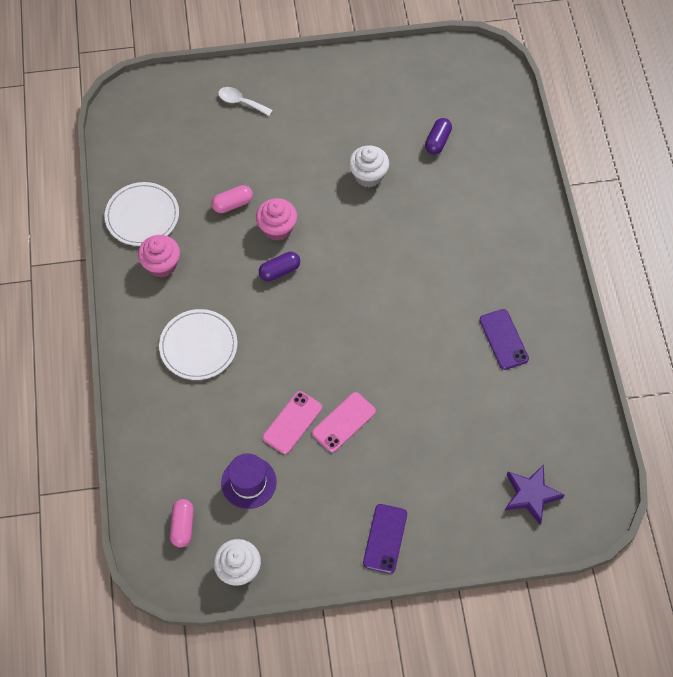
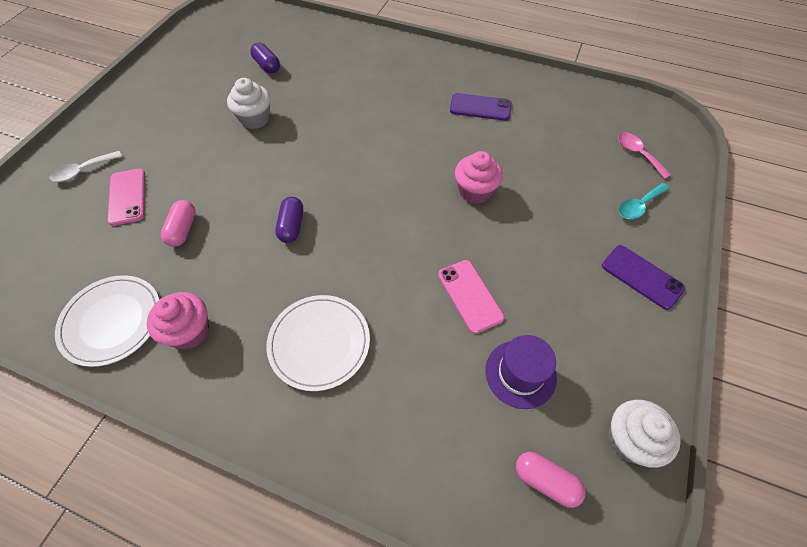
camera: 60 degrees left, 5 degrees down
(277, 228) = (244, 206): pink cupcake -> pink cupcake (475, 191)
(343, 422) = (495, 251): pink phone -> pink phone (127, 197)
(463, 514) = (638, 206): none -> turquoise spoon
(531, 495) = (638, 154): purple star -> pink spoon

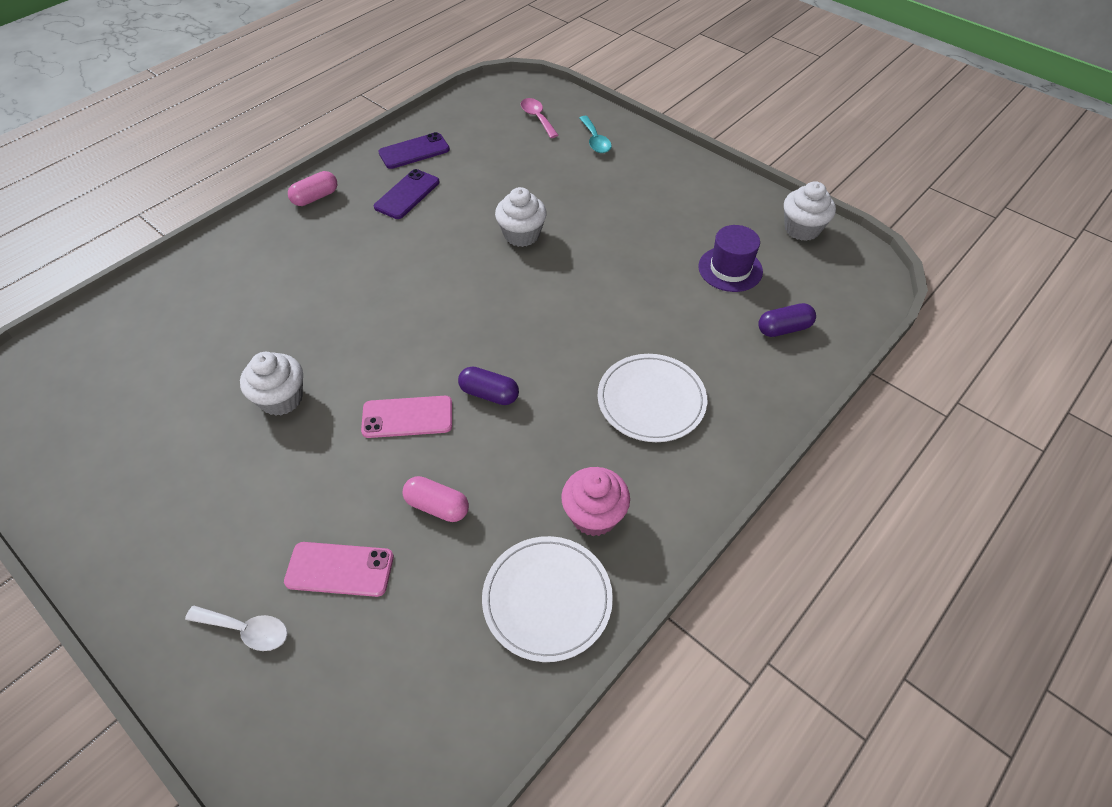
camera: 70 degrees left, 5 degrees down
(83, 171) = (246, 630): white spoon -> white spoon turned 60 degrees counterclockwise
(267, 65) = (178, 366): purple capsule -> purple capsule (783, 328)
(470, 296) = (642, 276): pink phone -> pink phone (407, 417)
(475, 191) = (521, 235): pink cupcake -> white cupcake
(545, 481) = (822, 285): pink capsule -> pink capsule (315, 197)
(638, 154) = (537, 118): pink spoon -> pink spoon turned 75 degrees clockwise
(642, 277) = (667, 167): purple phone -> purple phone (414, 151)

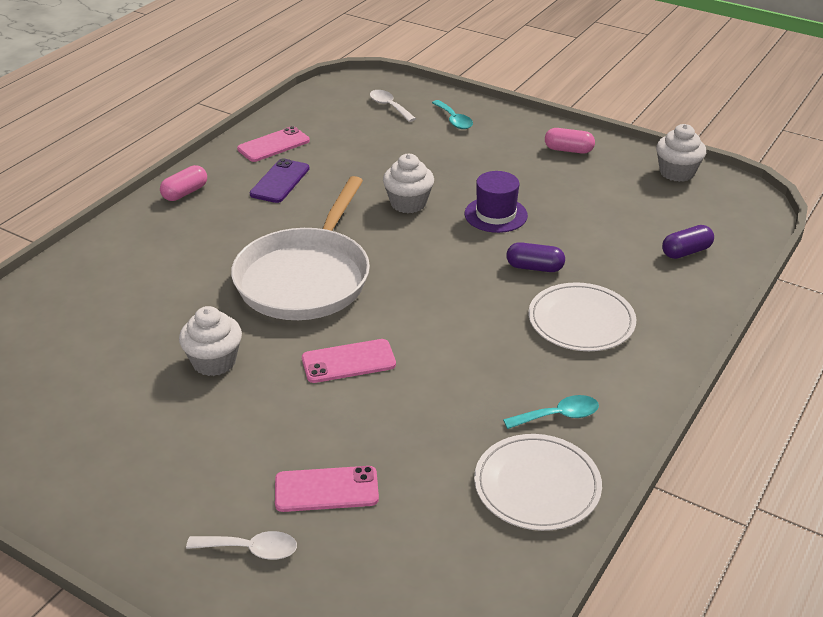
camera: 10 degrees left, 15 degrees down
(397, 311) = (306, 278): none -> white pan
(414, 151) = (273, 145): purple phone -> pink phone
(437, 506) = (404, 428): pink capsule -> pink capsule (568, 150)
(489, 394) = (423, 334): purple capsule -> purple capsule (534, 267)
(537, 118) = (389, 106): pink spoon -> white spoon
(594, 515) = (558, 416): pink cupcake -> turquoise spoon
(730, 269) = (620, 210): purple hat -> purple hat (496, 214)

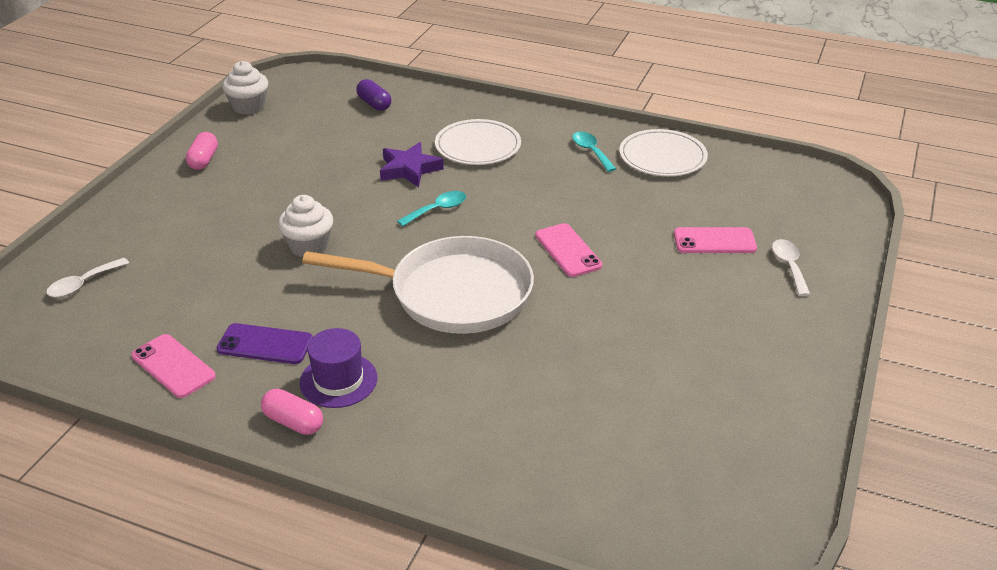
camera: 100 degrees left, 0 degrees up
(214, 361) = (597, 328): white cupcake -> none
(326, 489) = (714, 241): pink phone -> pink phone turned 75 degrees counterclockwise
(454, 120) = (128, 233): turquoise spoon -> turquoise spoon (437, 210)
(496, 214) = (326, 193): purple hat -> purple hat (338, 380)
(534, 267) = (409, 169): purple capsule -> purple star

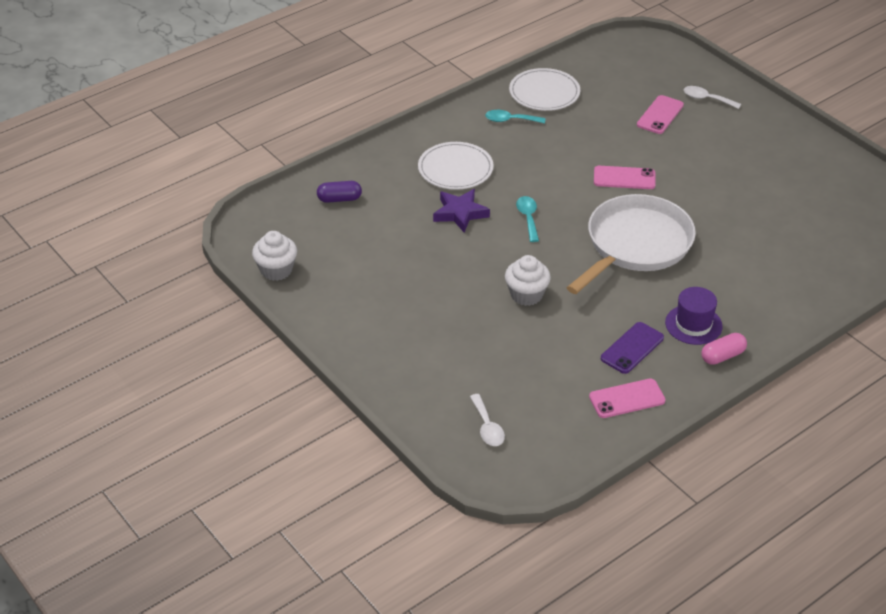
camera: 60 degrees left, 5 degrees up
(204, 160) = (348, 319): pink capsule -> none

